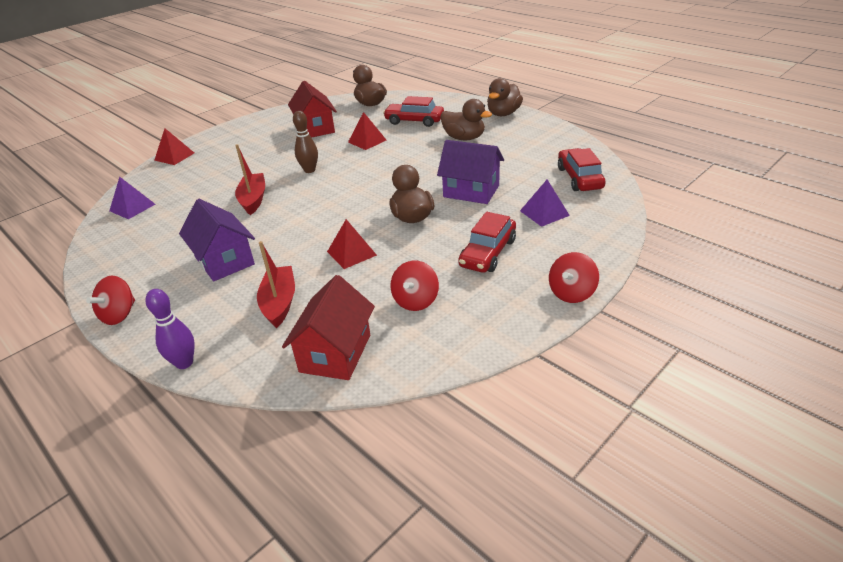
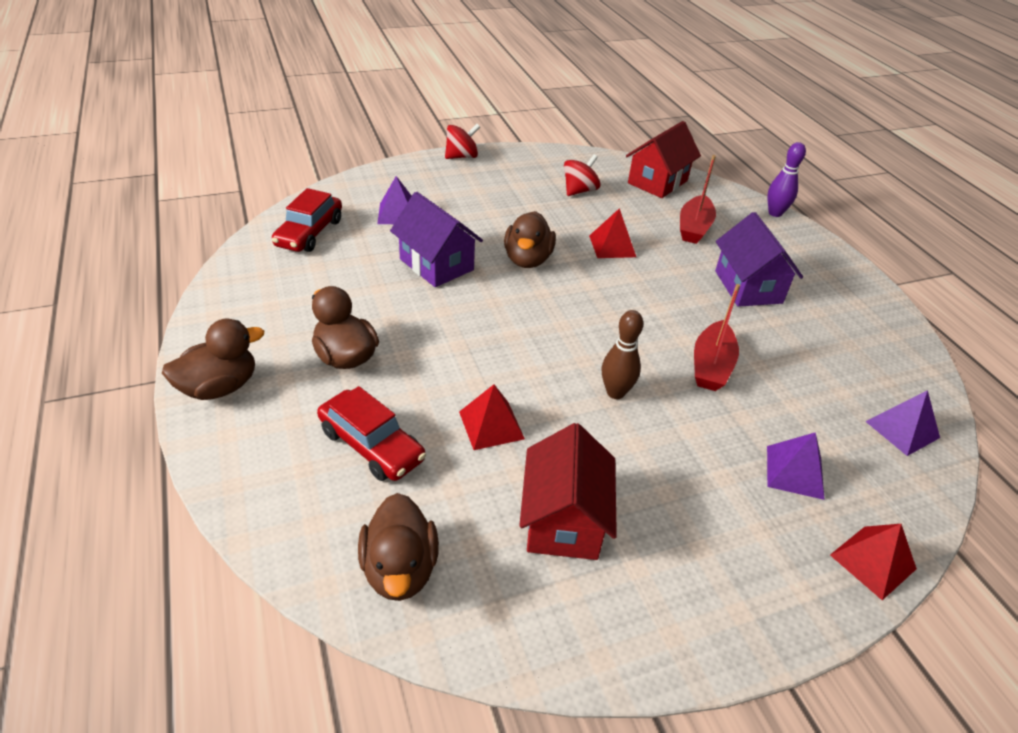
camera: 160 degrees left, 5 degrees up
(119, 315) = (848, 269): red spinning top -> none
(206, 171) = (794, 472): none -> purple pyramid
(488, 253) = (490, 201): red car -> none

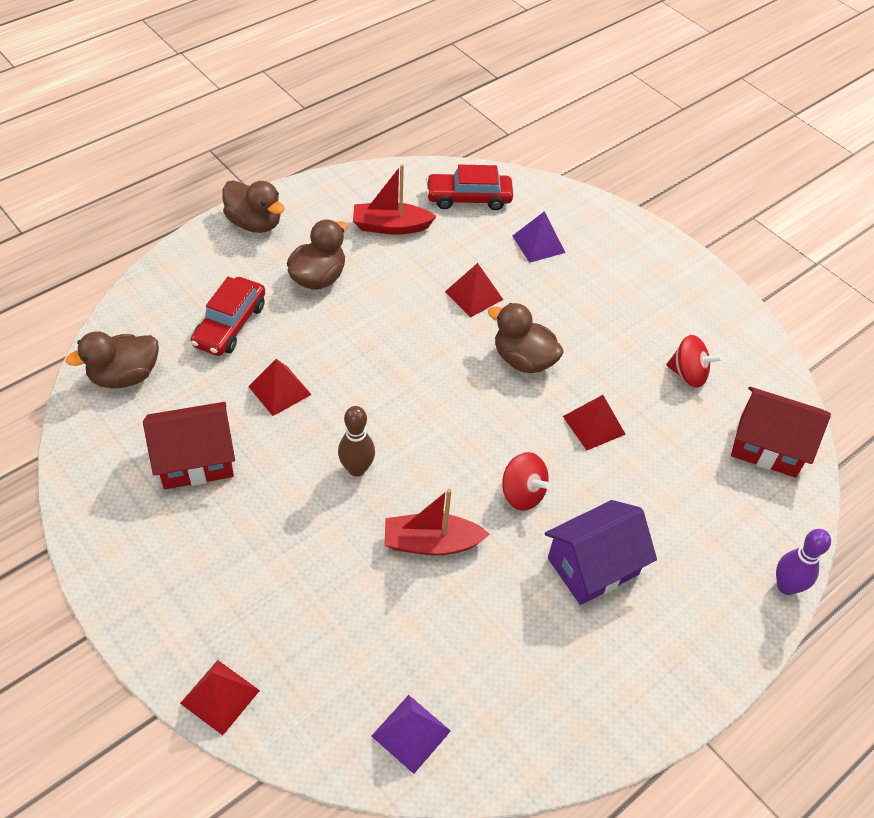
camera: 70 degrees right, 10 degrees up
(436, 264) = (473, 295): purple house -> red pyramid
(461, 156) = (682, 258): red spinning top -> red spinning top (522, 493)
(527, 260) = (523, 360): brown duck -> brown duck turned 45 degrees clockwise
(694, 228) = (685, 498): red boat -> red boat (391, 226)
(794, 472) = (309, 627): purple pyramid -> none

